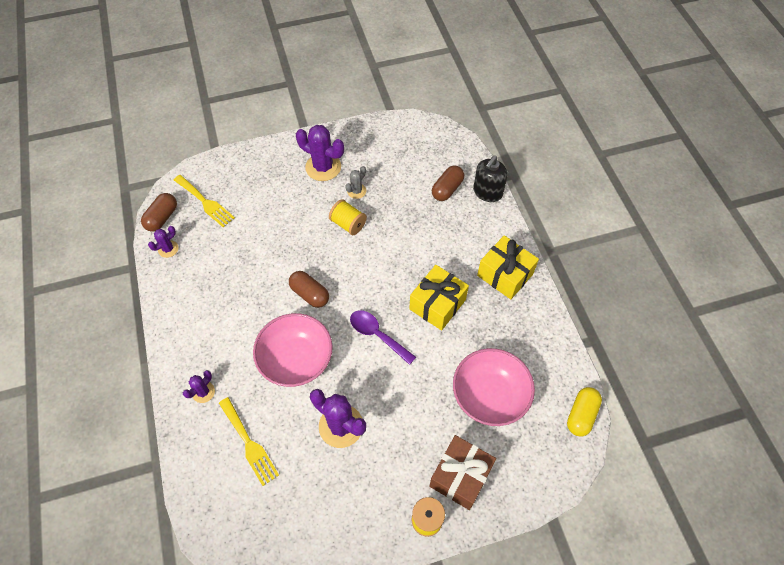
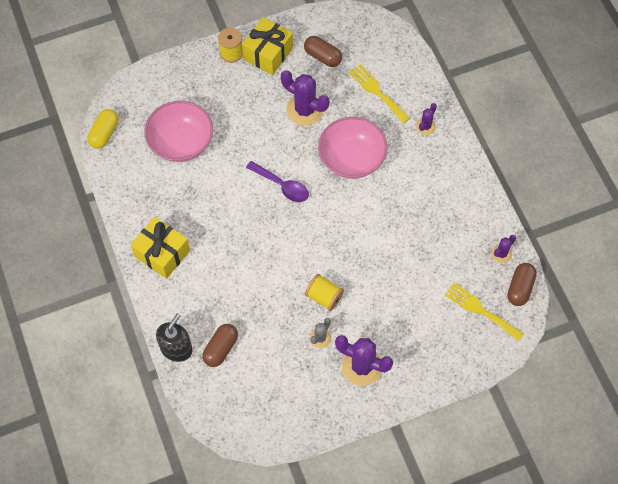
camera: 175 degrees right, 5 degrees up
(310, 294) = (350, 219): brown capsule -> brown capsule (322, 56)
(437, 304) = (228, 218): yellow gift -> yellow gift (268, 53)
(460, 476) = (206, 82): brown gift -> none

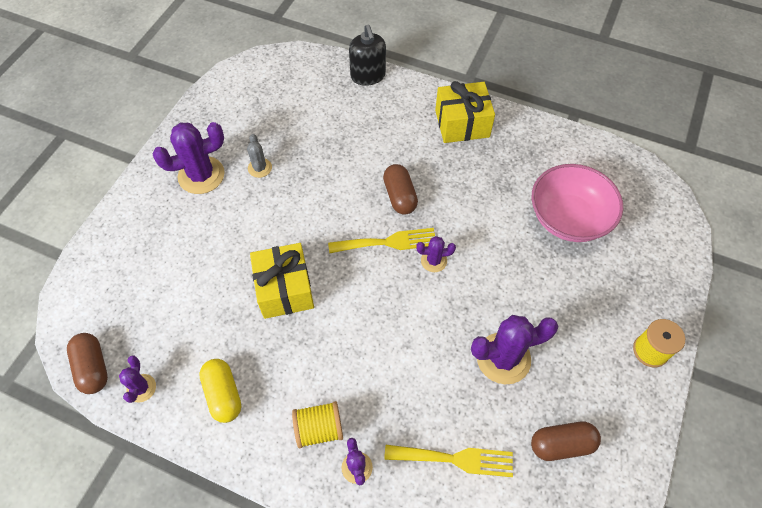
camera: 135 degrees right, 5 degrees down
(104, 133) = (636, 168): yellow capsule -> yellow capsule (223, 394)
(221, 348) = (334, 100): brown capsule -> brown capsule (399, 196)
(268, 53) = (617, 388): yellow gift -> yellow gift (284, 289)
(282, 185) = (434, 261): purple spoon -> purple cactus
(324, 297) = (289, 200): yellow spool -> yellow spool (319, 429)
(351, 158) = (398, 349): pink bowl -> none
(480, 310) = (122, 310): yellow fork -> yellow fork (388, 242)

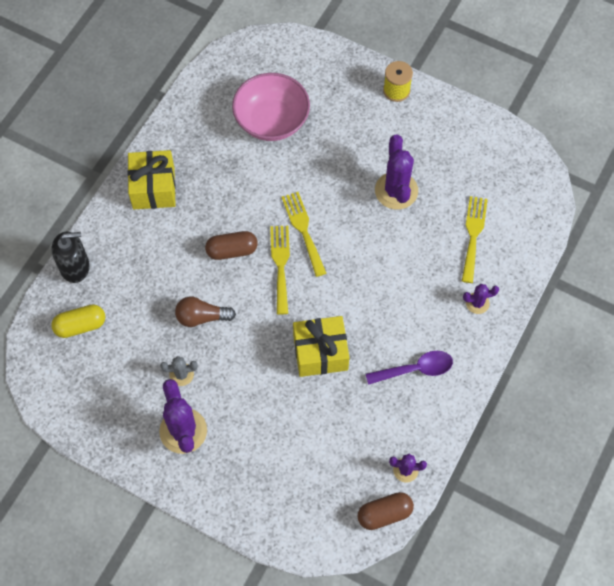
camera: 85 degrees left, 5 degrees up
(223, 394) = (415, 402): yellow capsule -> yellow capsule (80, 325)
(265, 393) = (415, 369): none -> purple spoon
(319, 429) = (447, 329): yellow spool -> none
(322, 178) = (202, 317): none -> brown light bulb
(434, 261) = (303, 230): purple cactus -> yellow fork
(561, 444) = (465, 163): brown capsule -> none

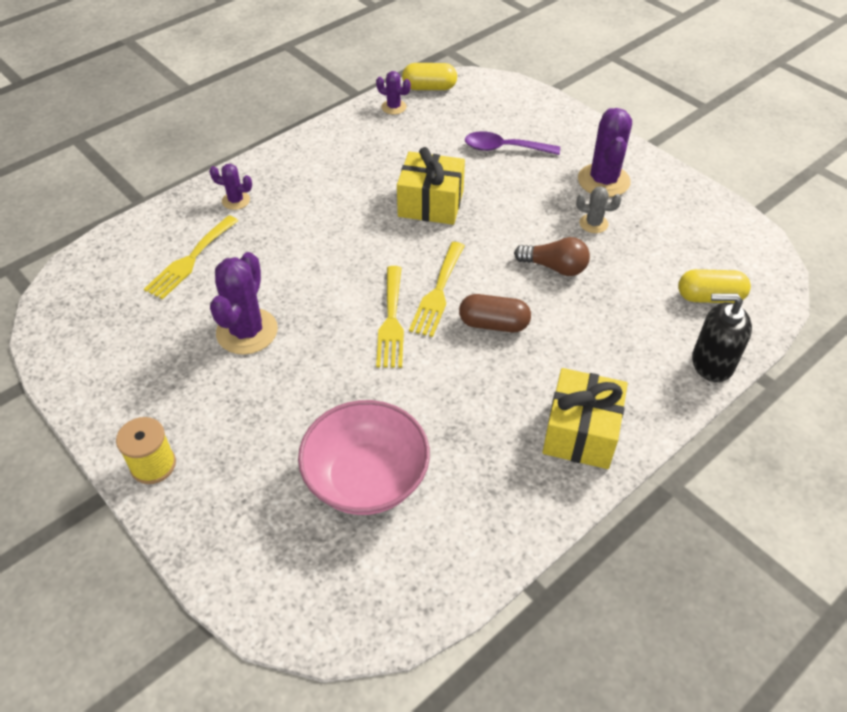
camera: 160 degrees left, 15 degrees down
(384, 514) = (429, 88): brown capsule -> yellow capsule
(415, 369) = (338, 167): purple spoon -> purple spoon (504, 148)

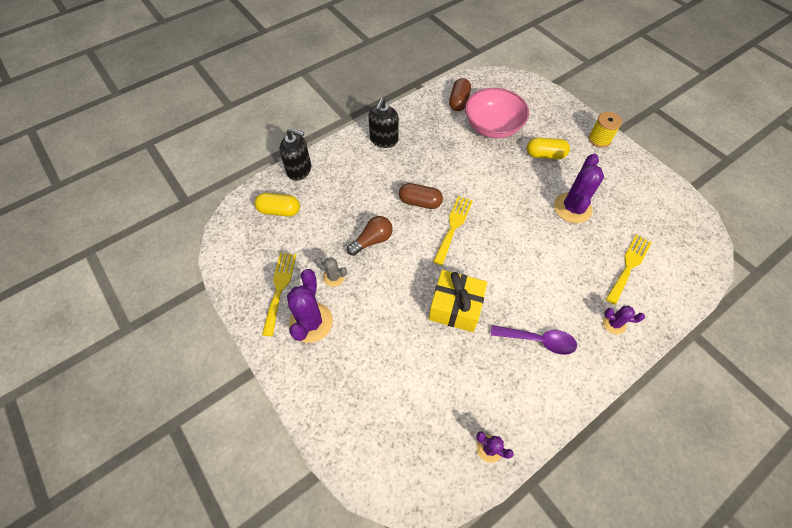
camera: 175 degrees left, 10 degrees up
(391, 321) = (483, 208): yellow fork -> yellow fork (279, 288)
(429, 88) = (451, 483): yellow capsule -> yellow capsule (545, 155)
(438, 542) = (459, 101): none -> brown capsule
(504, 148) = (386, 371): purple spoon -> purple spoon (538, 340)
(554, 267) = (372, 240): brown light bulb -> brown light bulb turned 120 degrees clockwise
(580, 432) = (384, 140): yellow gift -> black soap dispenser

